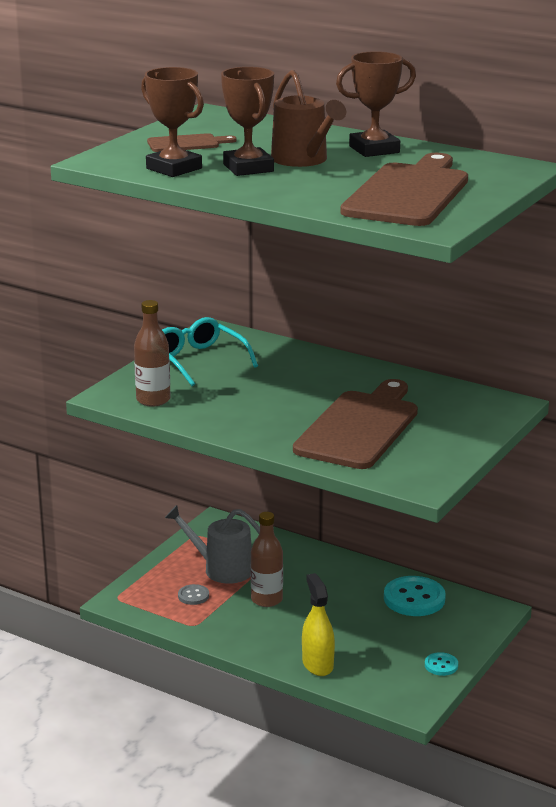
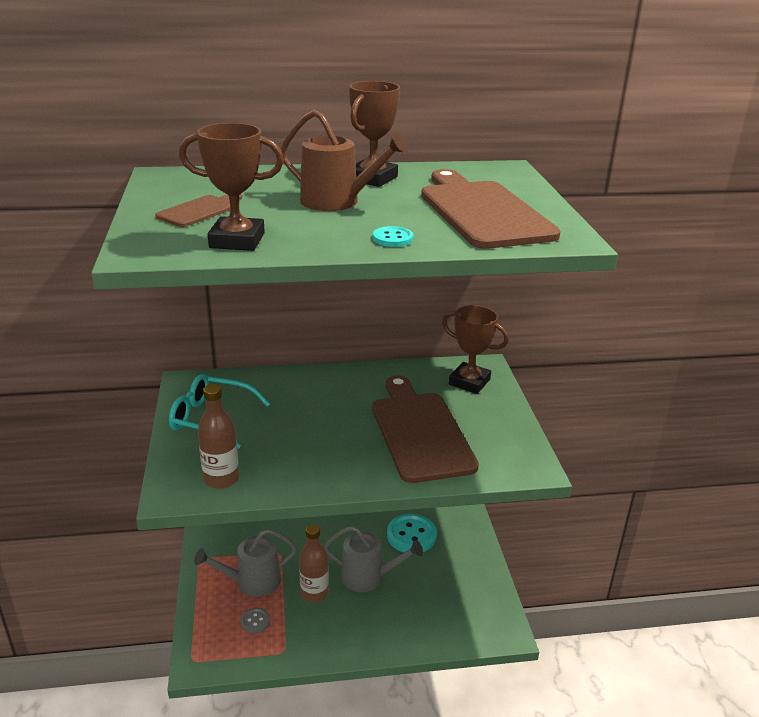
camera: 40 degrees left, 5 degrees up
(248, 168) = (306, 222): brown trophy -> brown trophy (469, 382)
(317, 664) = (410, 634): yellow spray bottle -> none
(330, 610) = (368, 577): none -> grey watering can
(441, 665) = (486, 584): turquoise button -> turquoise button (392, 238)

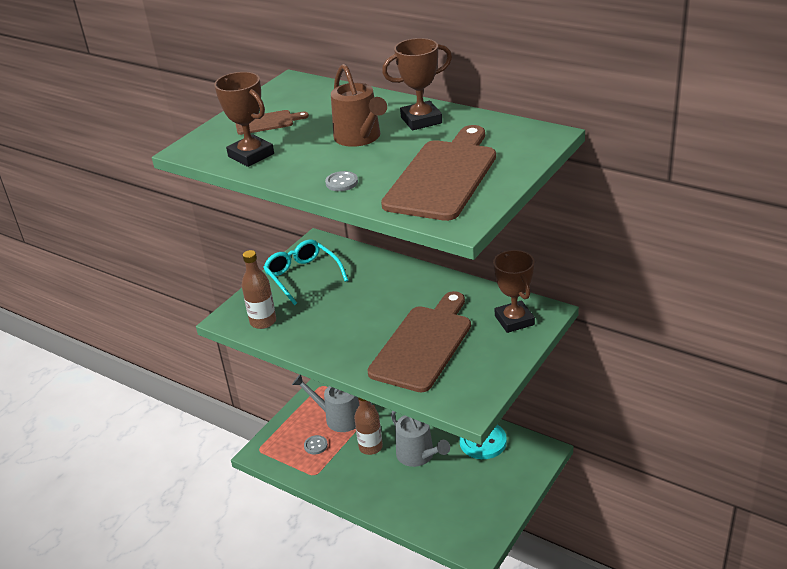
camera: 45 degrees right, 5 degrees up
(392, 238) = (341, 182): turquoise button -> grey button

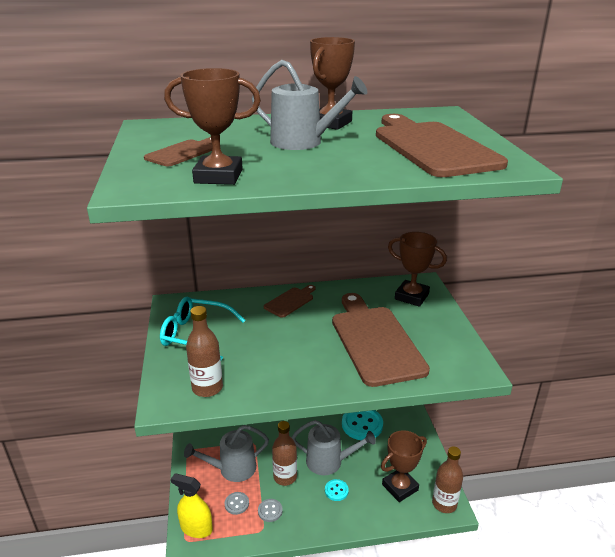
camera: 45 degrees left, 5 degrees down
(273, 446) = (196, 528): none -> yellow spray bottle
(341, 182) = (358, 171): grey button -> grey button (270, 511)
(360, 138) = (303, 142): brown watering can -> grey watering can
(398, 481) = (336, 491): none -> turquoise button
(405, 278) = (290, 301): none -> brown cutting board
(453, 510) = (400, 487): none -> brown trophy
(475, 545) = (444, 504): none -> brown bottle

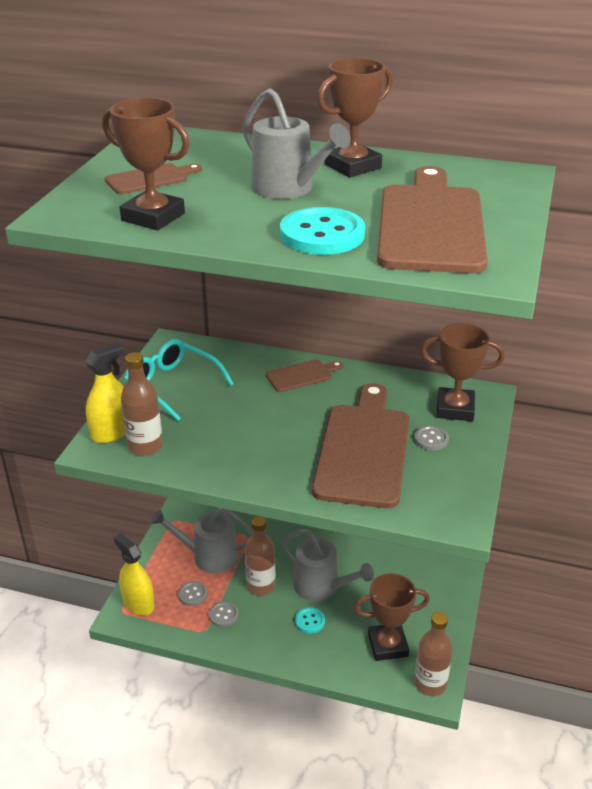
camera: 25 degrees right, 5 degrees up
(170, 385) = (112, 432): none -> yellow spray bottle
(362, 424) = (388, 558): turquoise button -> turquoise button (322, 235)
(411, 296) = (455, 409): brown trophy -> brown trophy turned 45 degrees counterclockwise
(413, 321) = (431, 439): none -> grey button

